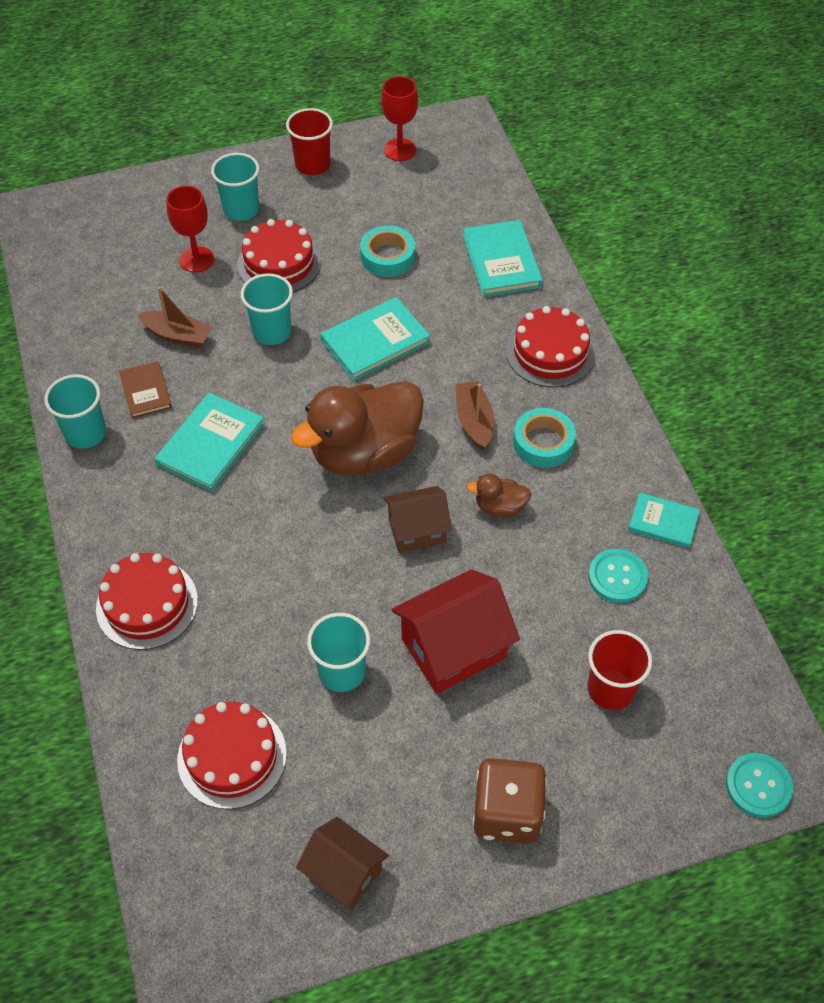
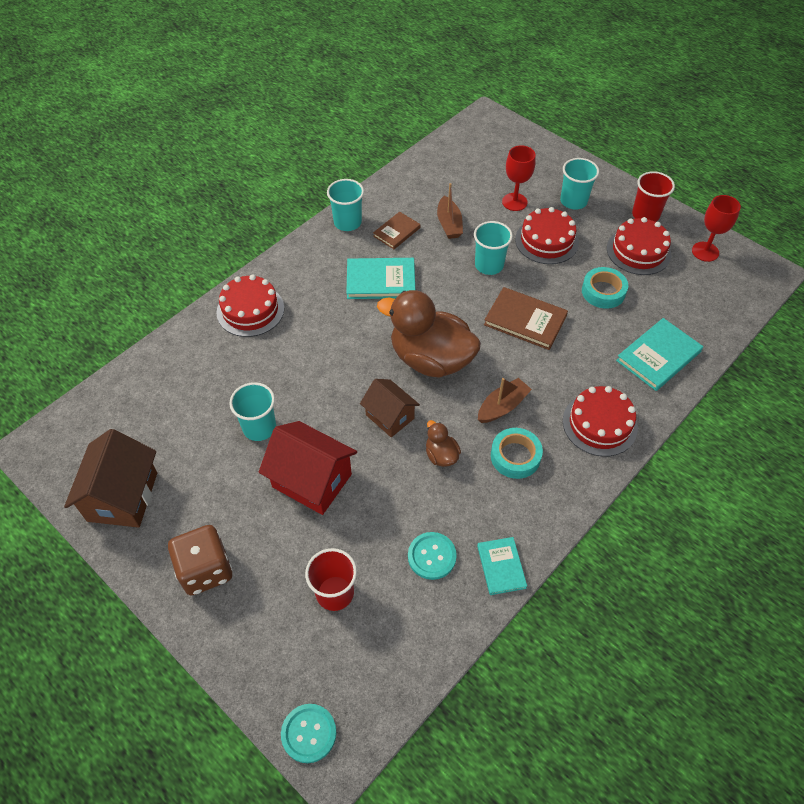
camera: 60 degrees right, 0 degrees up
(232, 756) = (172, 401): red cake -> red cake (638, 251)
(344, 872) = (123, 496): brown house -> brown house, size x1.56
(375, 341) = (525, 320): turquoise book -> brown book

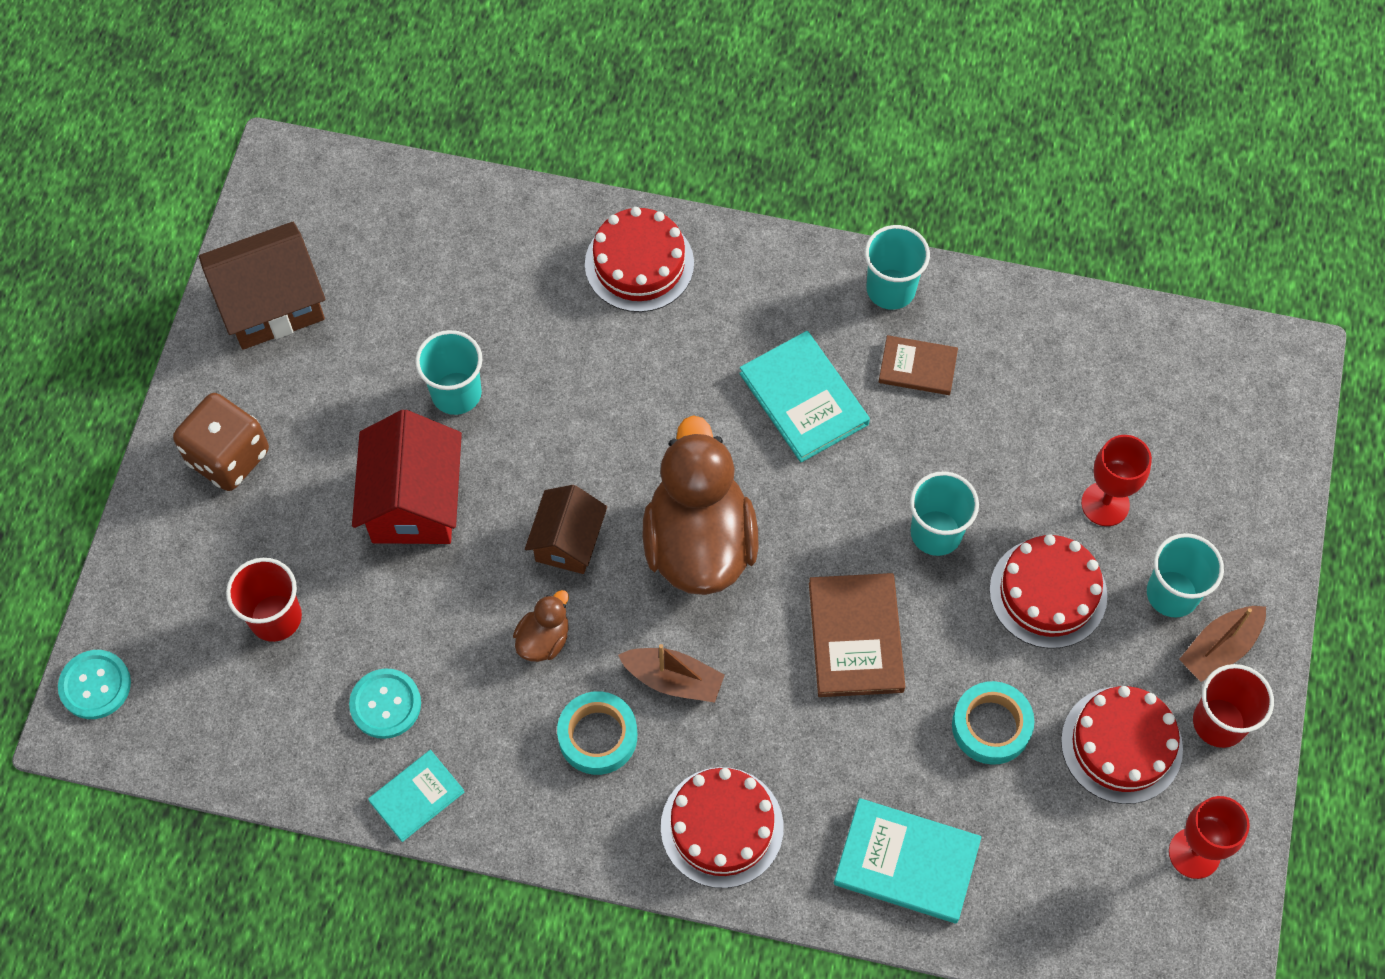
camera: 60 degrees right, 10 degrees up
(449, 224) = (986, 432): brown boat -> brown boat (1219, 648)

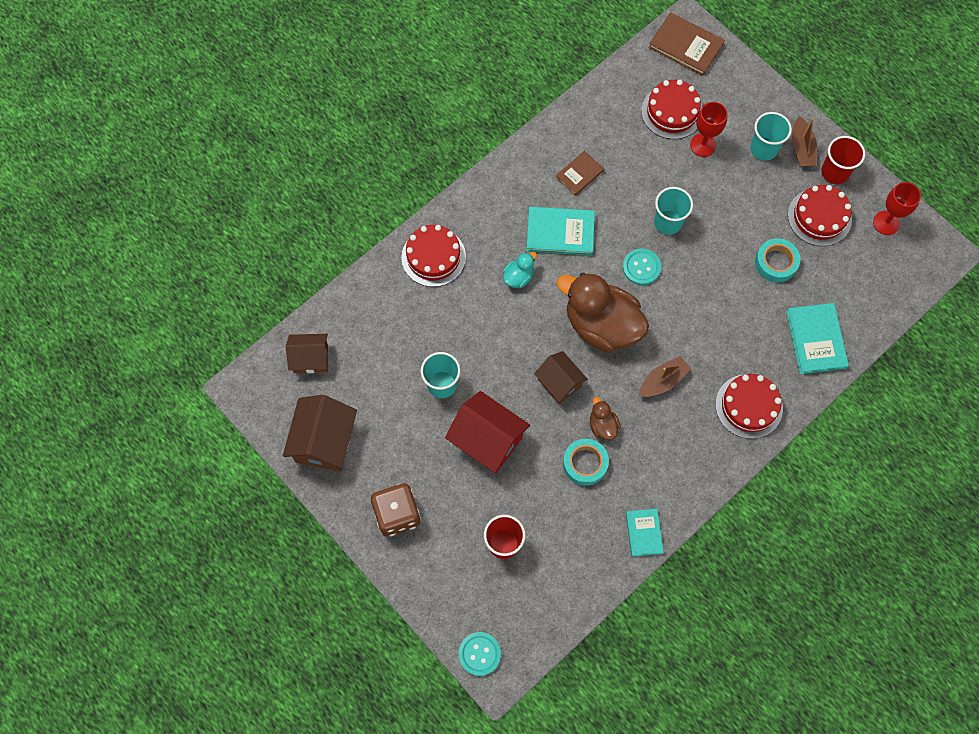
camera: 55 degrees left, 5 degrees up
(378, 213) = (311, 358): none -> brown house
(385, 704) = (586, 518): turquoise button -> turquoise button (641, 267)
(597, 736) = (668, 432): turquoise tape -> turquoise tape (585, 463)
(691, 388) = (518, 277): none -> turquoise duck
(855, 637) = (695, 289): brown book -> brown book (685, 46)
(890, 289) = (531, 158): turquoise cup -> none
(906, 862) = (816, 339): turquoise book -> turquoise book turned 60 degrees counterclockwise
(1048, 593) = (729, 197): red cake -> red cake (672, 112)

